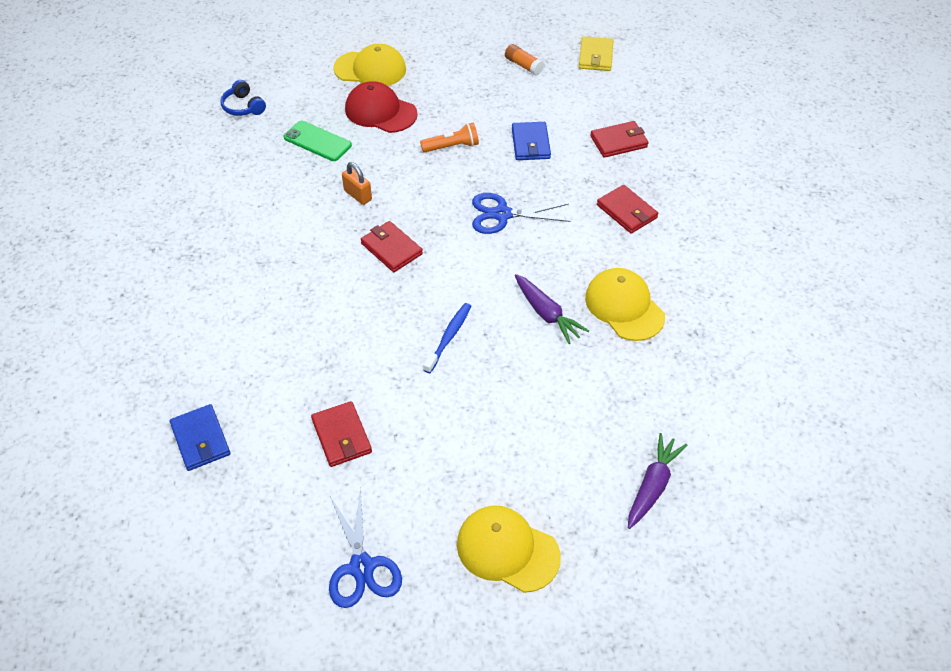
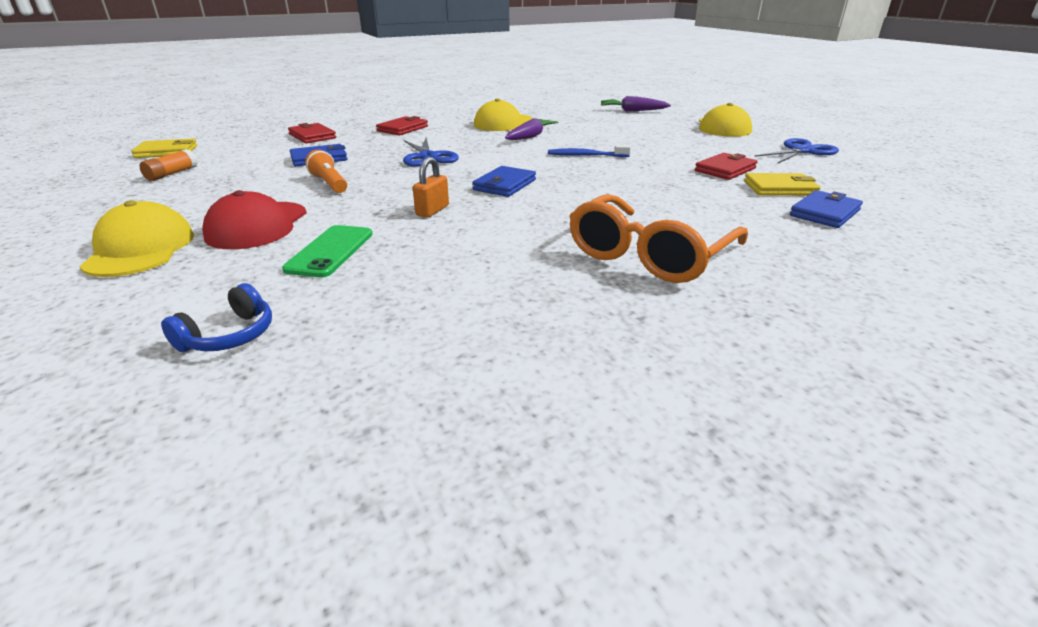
camera: 110 degrees left, 20 degrees down
(213, 285) = (649, 255): none -> orange glasses
(268, 447) = (780, 188): none -> yellow wallet
(391, 249) = (504, 185): red wallet -> blue wallet

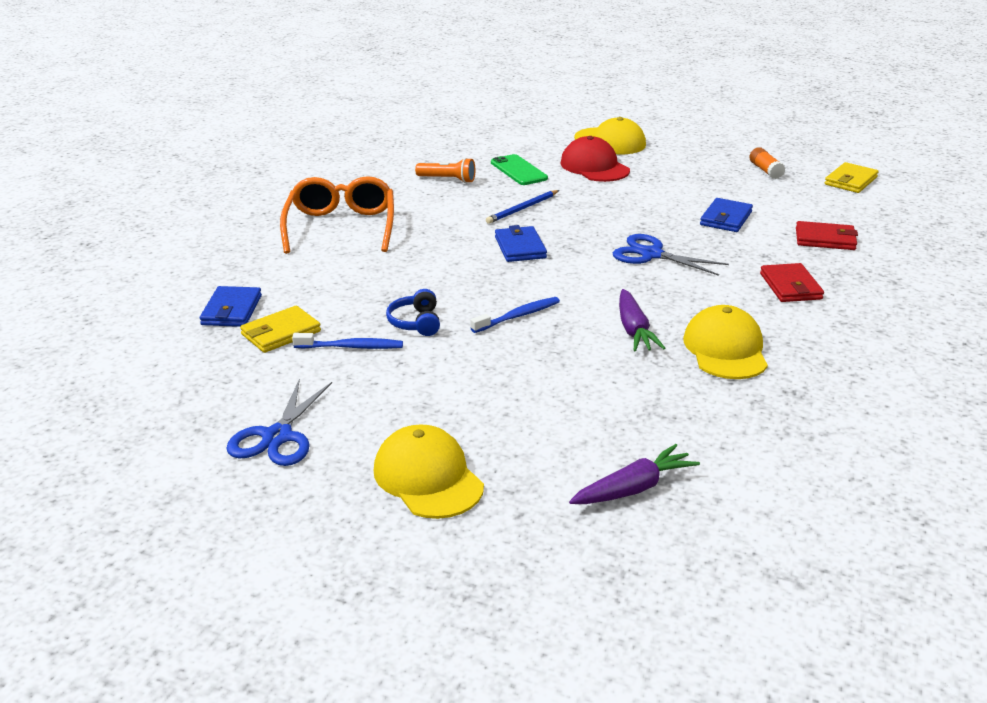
camera: 140 degrees right, 0 degrees up
(229, 336) = (475, 138): blue headphones -> blue headphones (416, 322)
(329, 184) = (642, 202): orange flashlight -> orange flashlight (448, 179)
(432, 210) = (522, 209): orange padlock -> blue pencil
(725, 170) = (351, 347): red wallet -> blue toothbrush

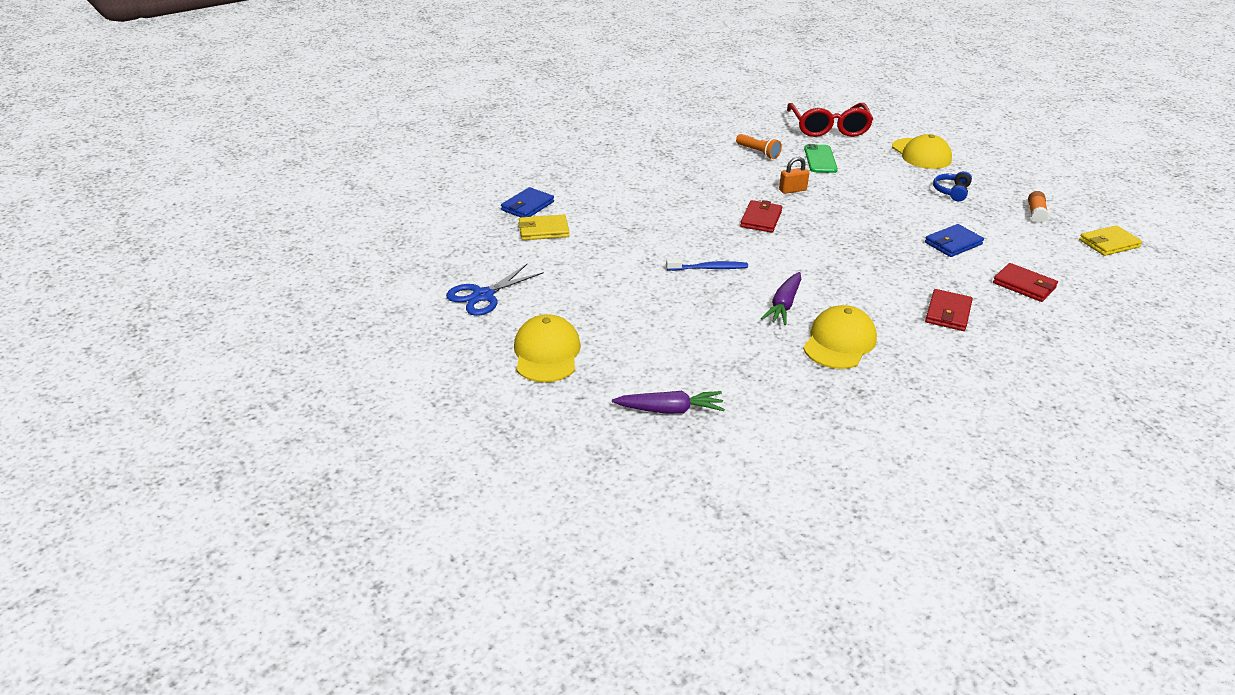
camera: 30 degrees right, 5 degrees up
(341, 227) = (648, 168): orange glasses -> none
(351, 347) = (578, 254): blue toothbrush -> none
(416, 322) = (635, 251): blue headphones -> blue headphones (951, 192)
(495, 137) = (828, 128): none -> red glasses
(520, 247) = (761, 219): blue wallet -> red wallet
(522, 209) = (792, 190): blue pencil -> orange padlock
(594, 167) = (885, 172): red cap -> none
(651, 254) = (858, 254): blue scissors -> none

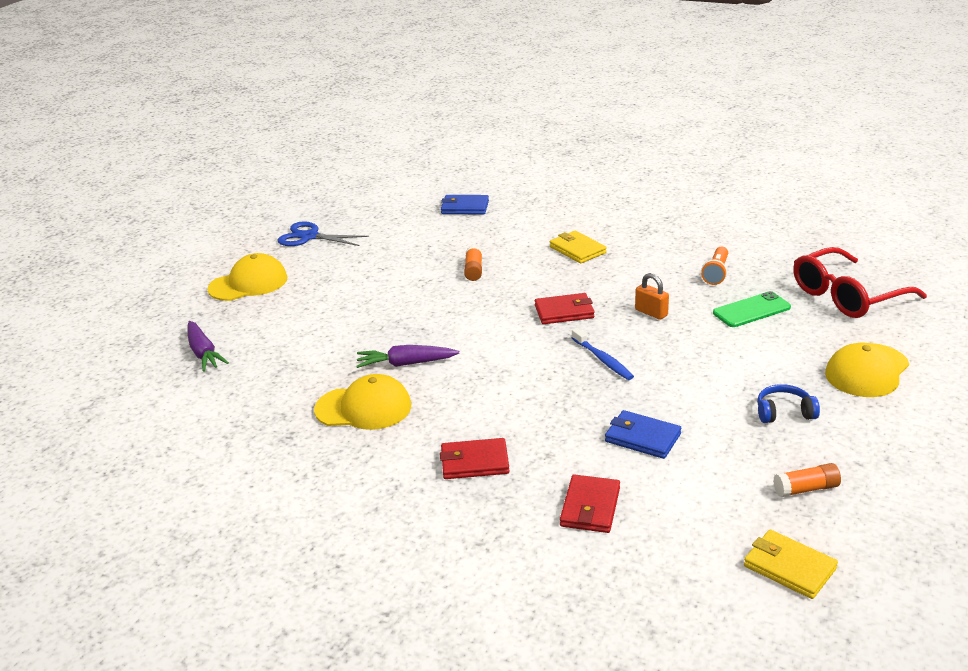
camera: 65 degrees right, 5 degrees down
(543, 230) = (431, 226): yellow wallet -> yellow wallet (577, 250)
(653, 234) = (473, 270): none -> orange glue stick
(709, 268) = (439, 311): blue toothbrush -> blue toothbrush (603, 360)

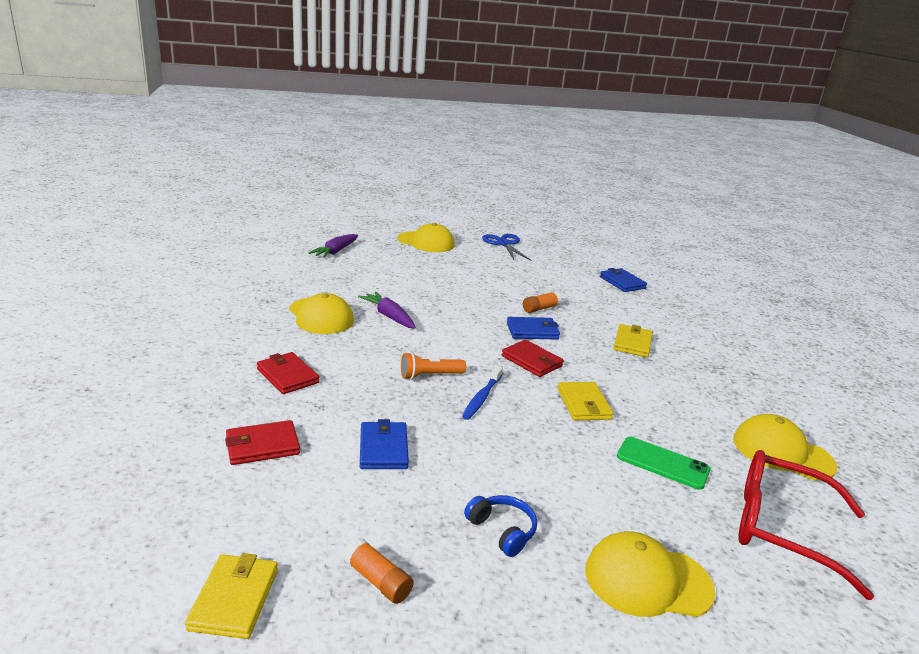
camera: 50 degrees right, 5 degrees down
(512, 291) = (532, 331): none -> blue wallet
(651, 313) = (583, 404): orange padlock -> yellow wallet
(716, 273) = (699, 425): orange flashlight -> orange flashlight (430, 376)
(772, 256) = (782, 452): none -> yellow cap

